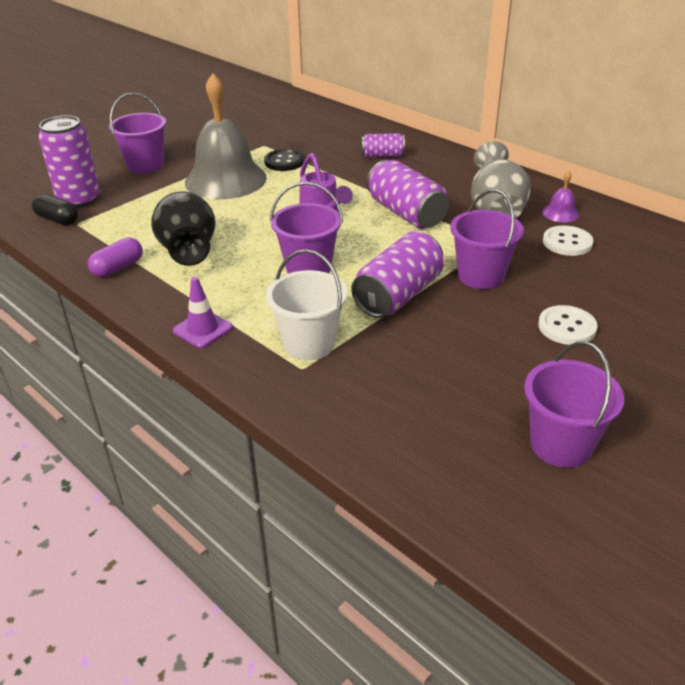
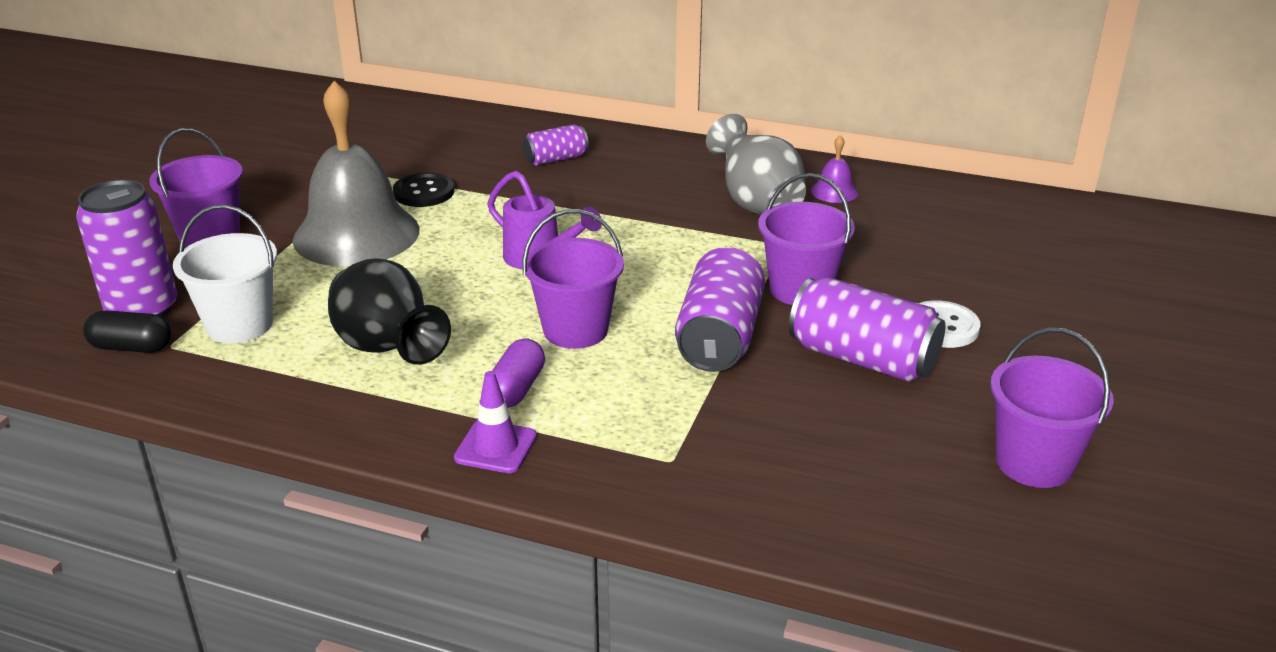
camera: 25 degrees left, 5 degrees down
(118, 268) = (295, 395): purple capsule -> purple capsule (516, 389)
(309, 344) = (655, 427): white bucket -> white bucket (239, 325)
(406, 213) = (647, 230): purple can -> purple can (862, 358)
(567, 242) = (868, 226): white button -> none

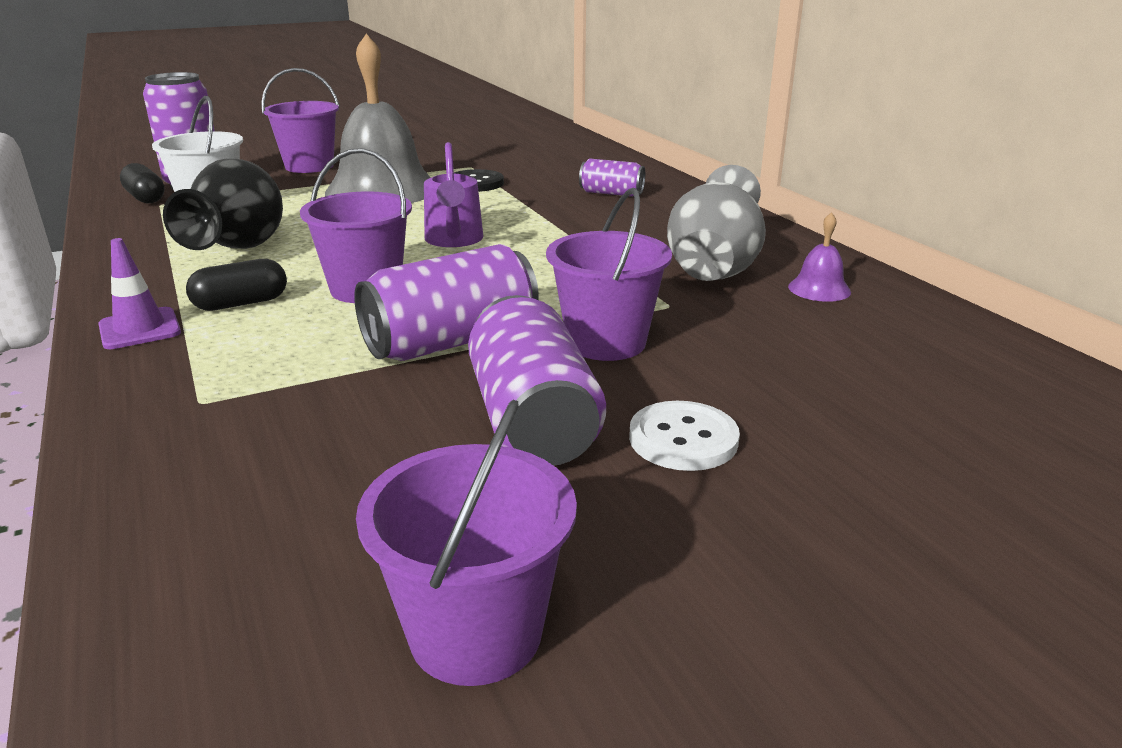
camera: 45 degrees right, 5 degrees down
(516, 389) = (241, 304): purple capsule -> black capsule

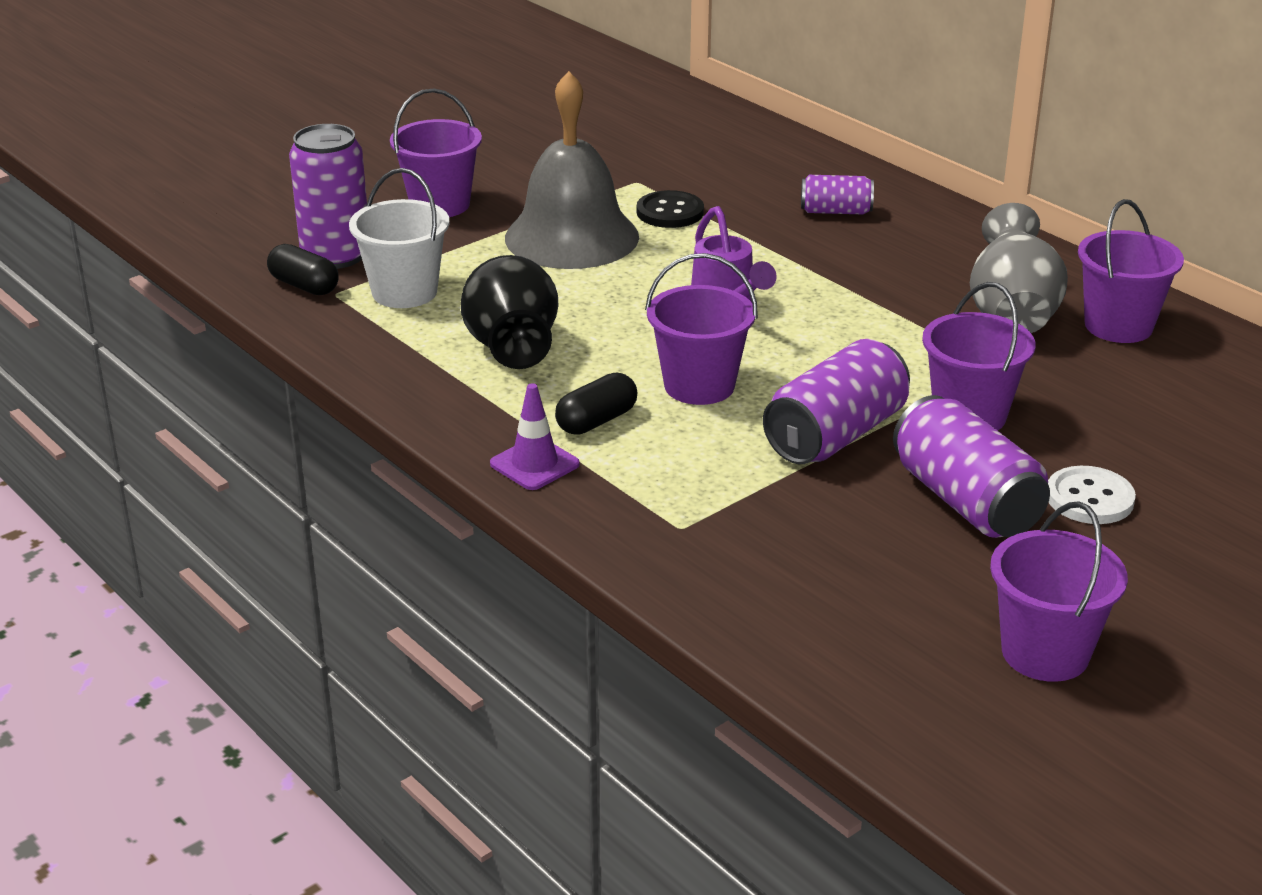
camera: 15 degrees left, 5 degrees up
(819, 289) = (1118, 326): purple bell -> purple bucket

